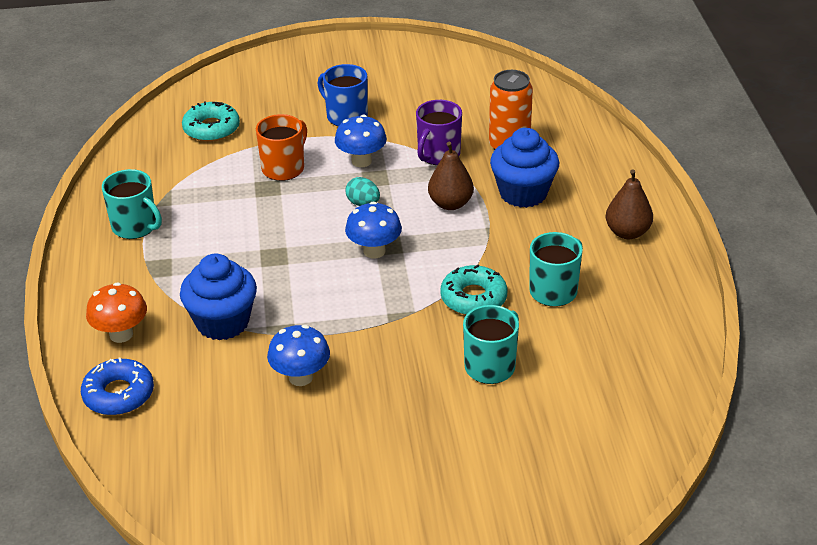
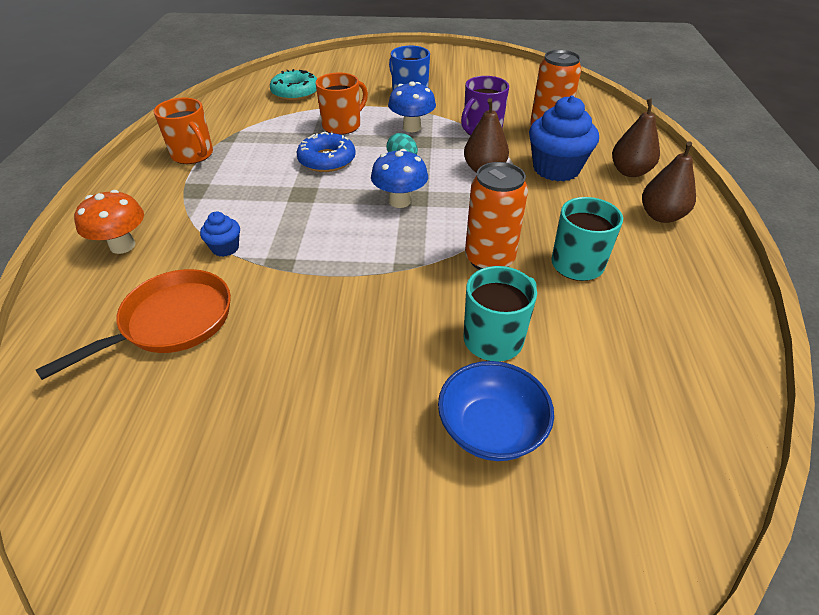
camera: 10 degrees right, 5 degrees up
(118, 394) = (81, 307): blue donut -> blue donut (327, 160)
(135, 227) = (193, 155): turquoise mug -> orange mug
(208, 394) = (171, 322): none -> orange pan
(222, 322) = (225, 248): blue cupcake -> blue cupcake, size x0.49
(300, 377) = (277, 318): blue mushroom -> none
(473, 298) = (489, 259): turquoise donut -> orange can
(500, 431) = (491, 429): none -> blue bowl
(597, 187) = (630, 172): none -> brown pear

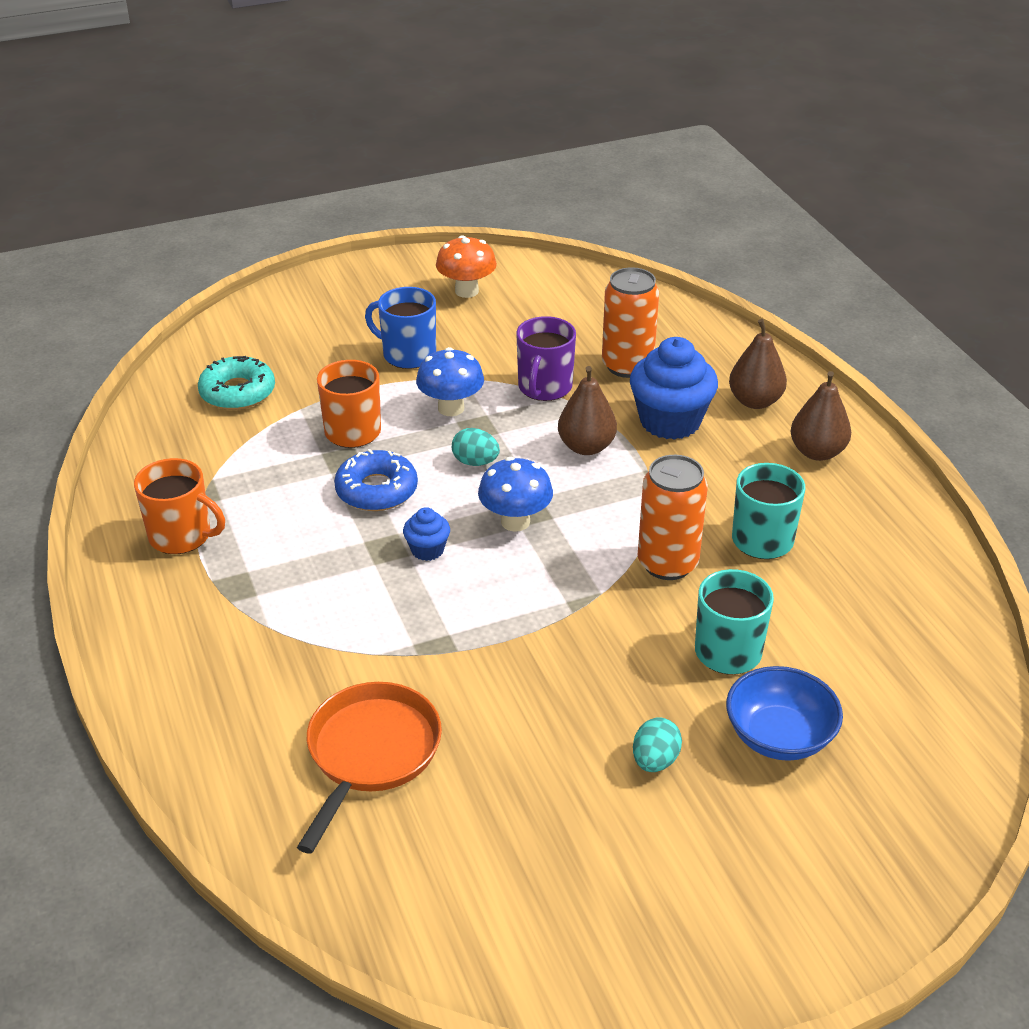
camera: 25 degrees left, 5 degrees down
(122, 246) = (216, 689): orange mushroom -> orange mushroom (466, 291)
(225, 248) = (352, 649): blue cupcake -> blue cupcake (427, 550)
(369, 408) = (655, 761): none -> turquoise egg

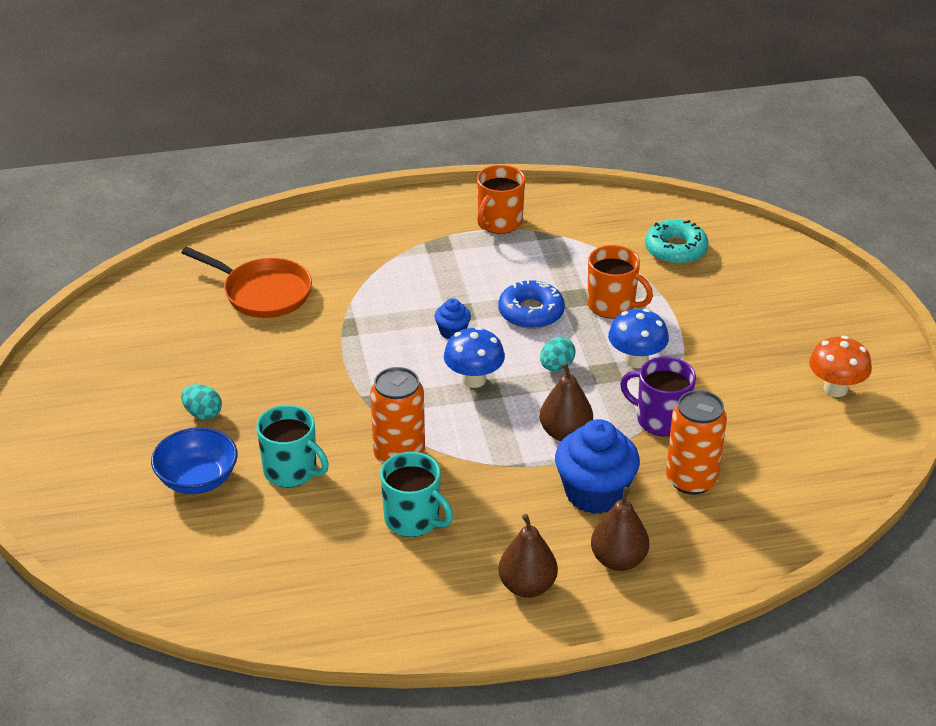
camera: 100 degrees right, 0 degrees up
(408, 354) = (724, 342): blue mug -> none

